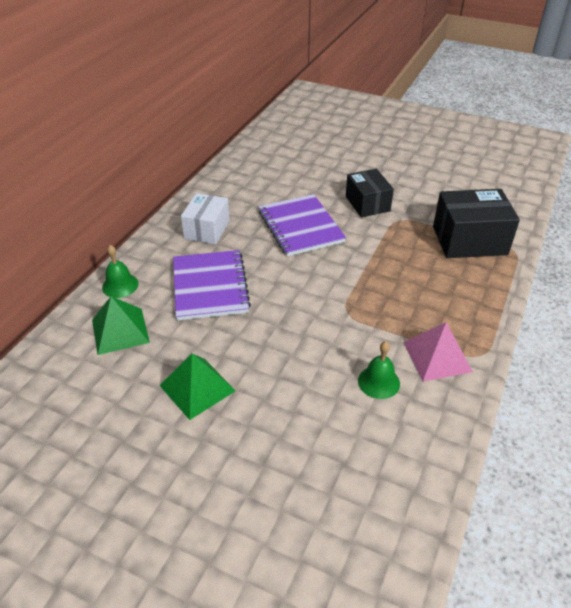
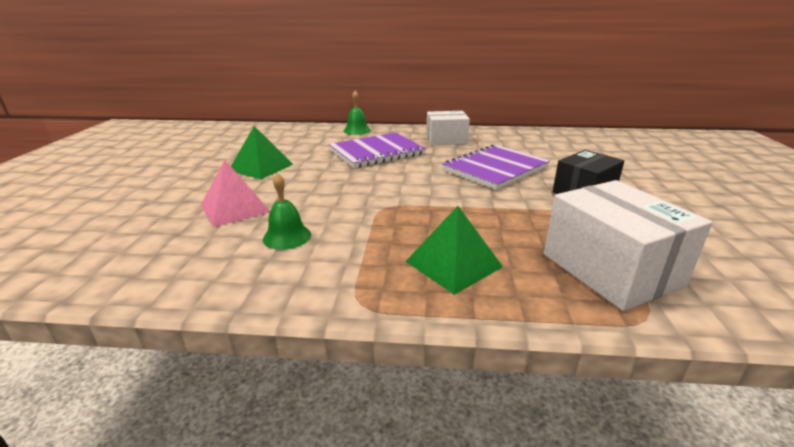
camera: 70 degrees right, 15 degrees down
(120, 331) = (311, 138): green pyramid -> green pyramid (453, 264)
(437, 356) = (341, 268): pink pyramid -> pink pyramid (235, 208)
(469, 240) = (611, 269): black box -> white box

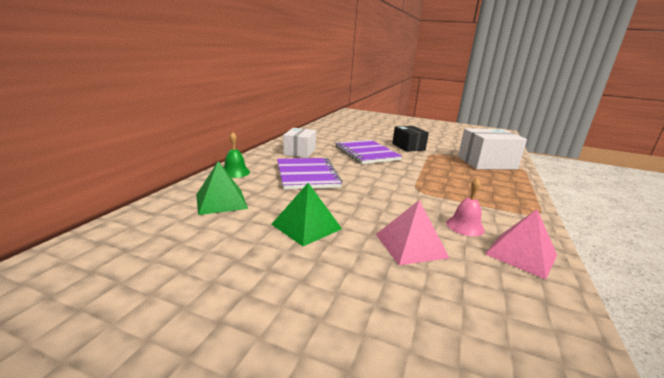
camera: 75 degrees left, 5 degrees down
(222, 271) = (521, 254): none -> pink pyramid
(287, 237) = (465, 226): green bell -> pink bell
(453, 264) = (490, 187): green pyramid -> green pyramid (221, 201)

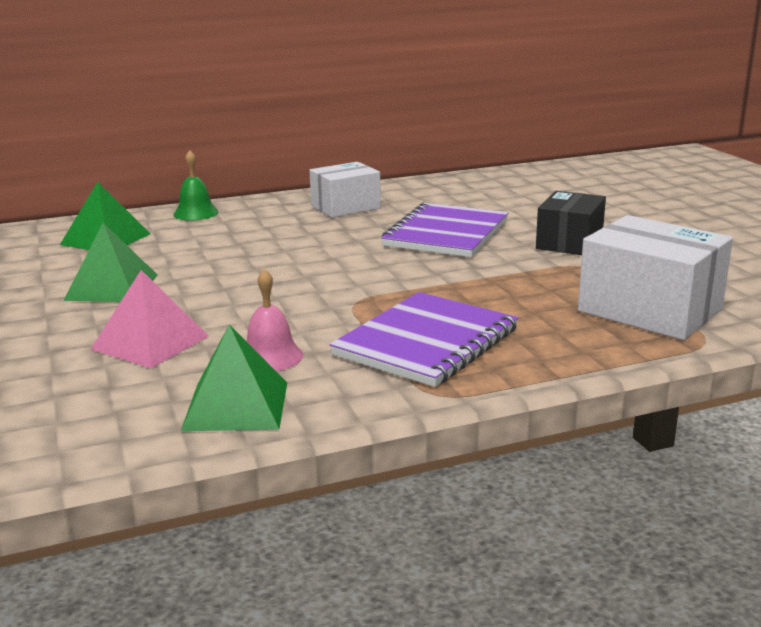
camera: 50 degrees right, 0 degrees up
(307, 175) = (265, 239): purple notebook -> purple notebook (427, 342)
(521, 254) = (236, 405): pink pyramid -> green pyramid

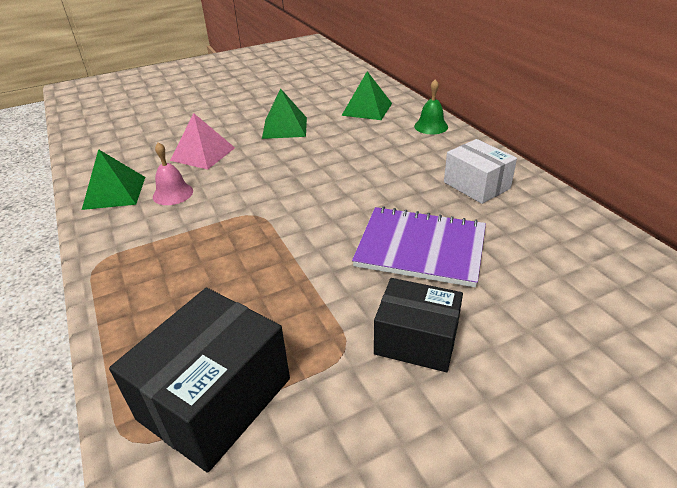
camera: 85 degrees right, 15 degrees up
(427, 342) = (177, 253): purple notebook -> none
(650, 310) = (215, 399): white box -> black box

